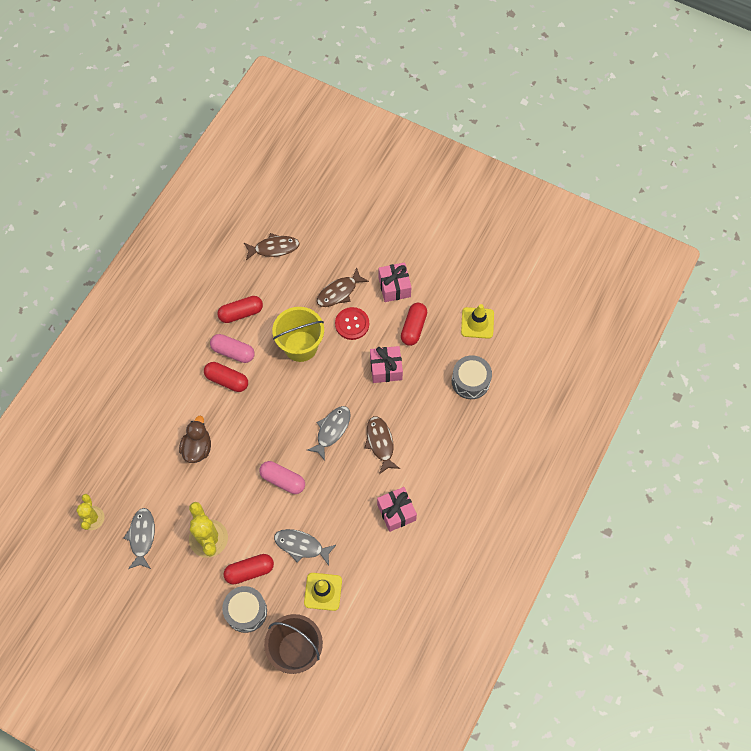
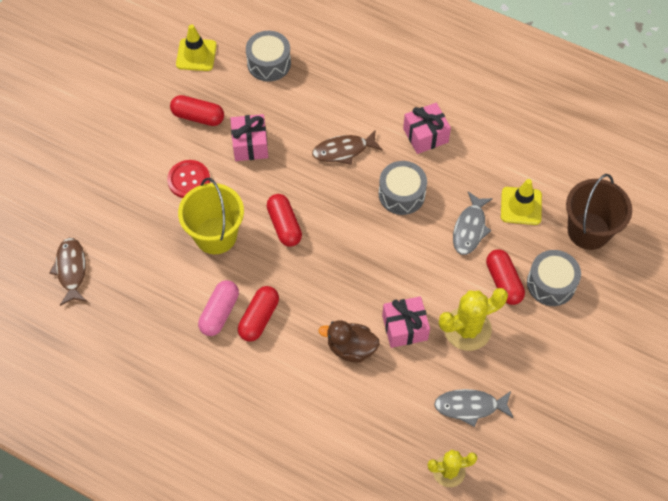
camera: 90 degrees left, 5 degrees down
(241, 313) = (164, 306): red capsule -> red capsule (284, 225)
(283, 480) = (391, 250): pink capsule -> none
(332, 430) = (328, 200): grey fish -> none
(336, 490) = (401, 194): none -> grey drum
(339, 292) = (143, 194): brown fish -> none
(394, 287) = (142, 136): pink gift -> pink gift (404, 328)

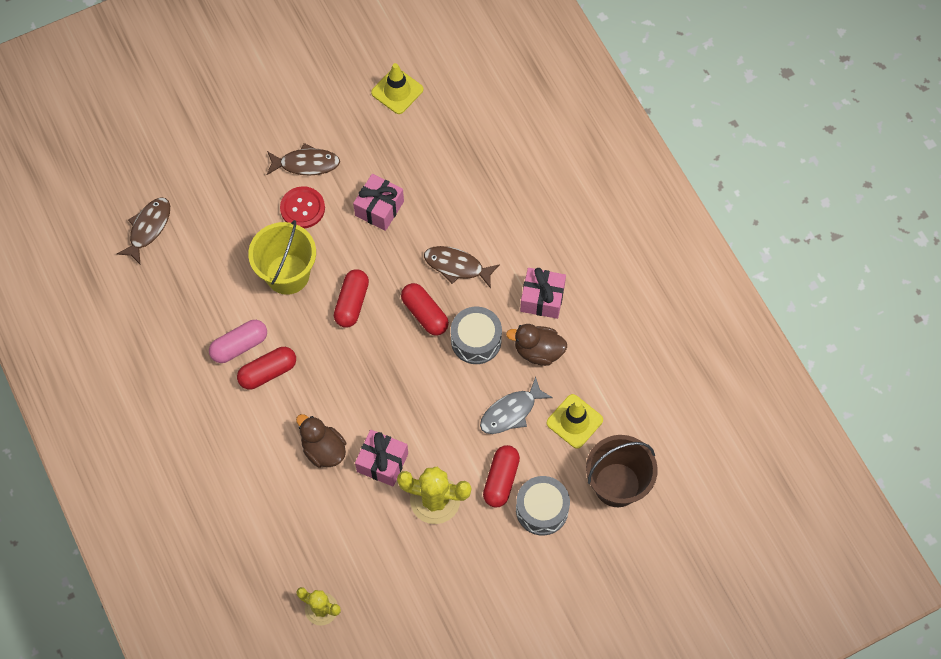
camera: 35 degrees right, 5 degrees up
(165, 146) = (306, 164): none -> brown fish
(198, 116) = (354, 153): red capsule -> red capsule (425, 314)
(269, 63) = (455, 139): grey drum -> none
(453, 173) = (538, 351): none -> brown duck
(470, 406) = (382, 568): grey fish -> none

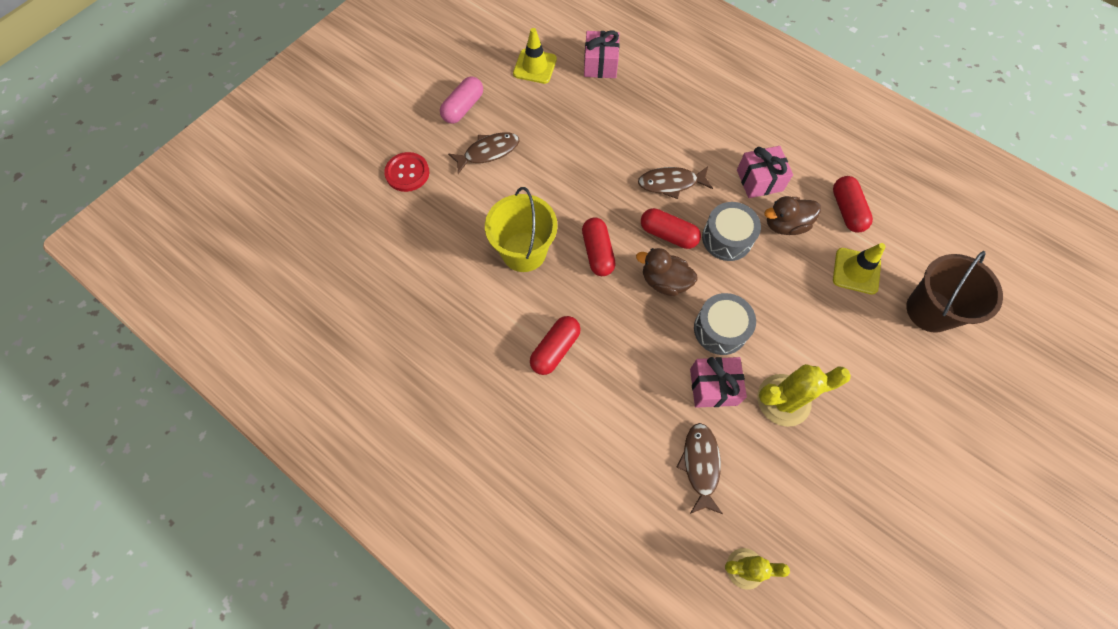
camera: 25 degrees left, 0 degrees up
(148, 228) = (368, 265): brown fish -> brown fish (700, 465)
(239, 346) = (514, 336): pink capsule -> pink capsule (463, 107)
(302, 208) = (506, 190): red button -> red button (407, 173)
(323, 450) = (651, 400): brown duck -> brown duck (664, 281)
(379, 208) = (574, 163): pink gift -> pink gift (600, 64)
(501, 480) = (829, 353): red capsule -> red capsule (847, 210)
(511, 412) = (797, 287): grey fish -> none
(542, 509) = (883, 363): grey drum -> grey drum (720, 329)

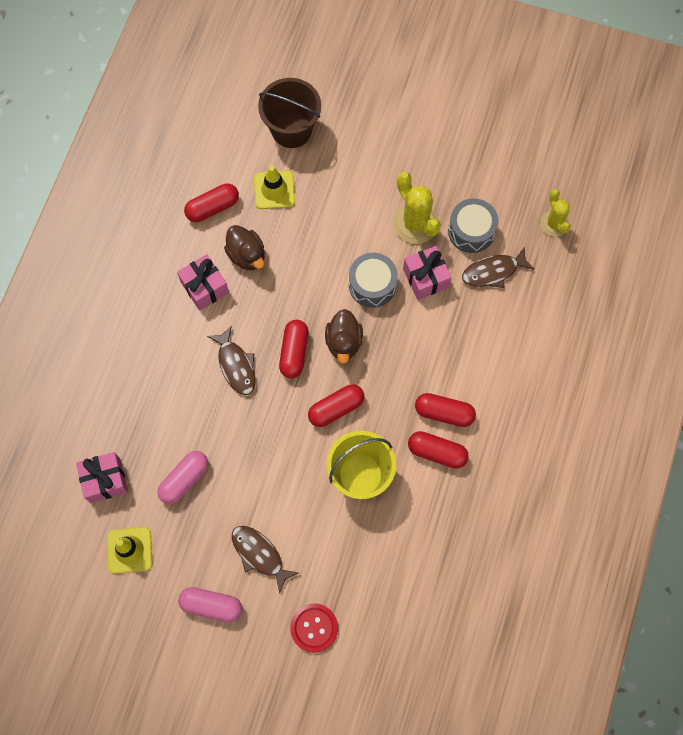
camera: 110 degrees left, 5 degrees up
(517, 327) = (437, 452): none -> red capsule
(578, 117) = (184, 480): none -> pink capsule
(727, 238) = (279, 301): grey drum -> grey drum (471, 231)

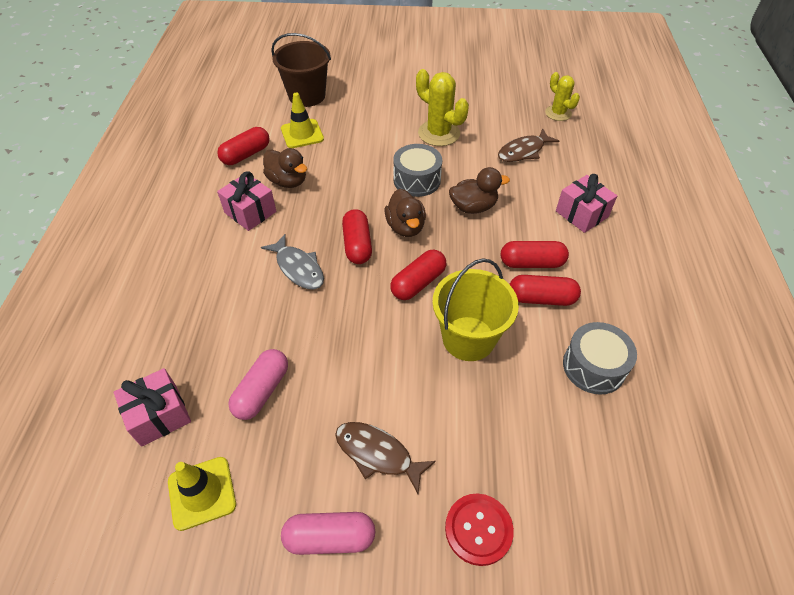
camera: 15 degrees left, 20 degrees down
(236, 365) = (298, 268): brown fish -> grey fish
(415, 334) = (473, 207): none -> brown duck
(425, 278) = (464, 166): pink gift -> pink gift (581, 214)
(471, 231) = (490, 129): grey drum -> grey drum (593, 366)

